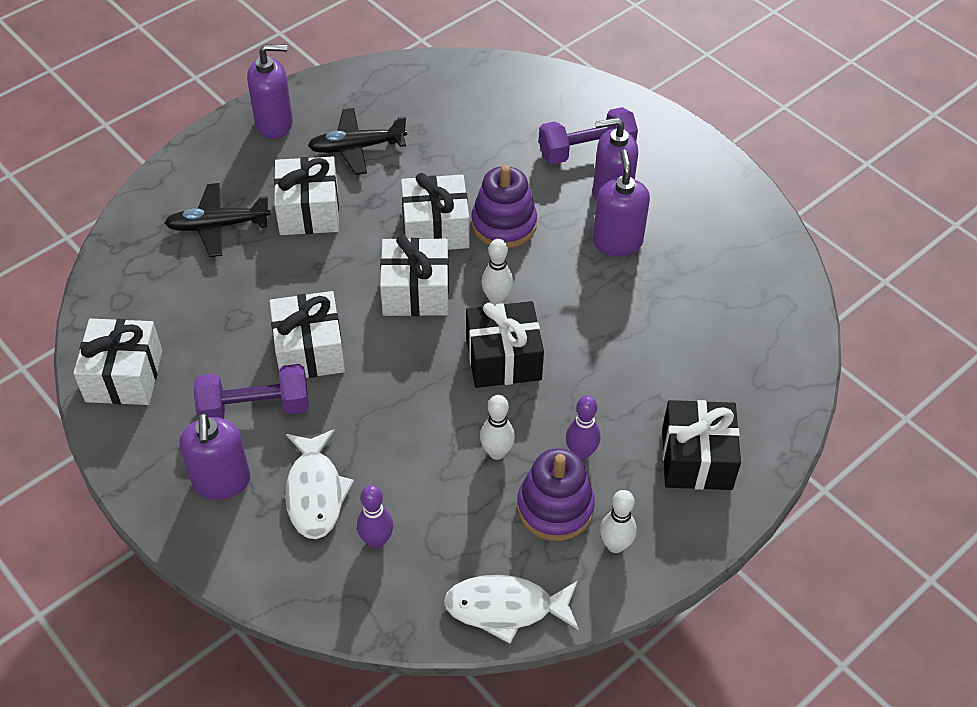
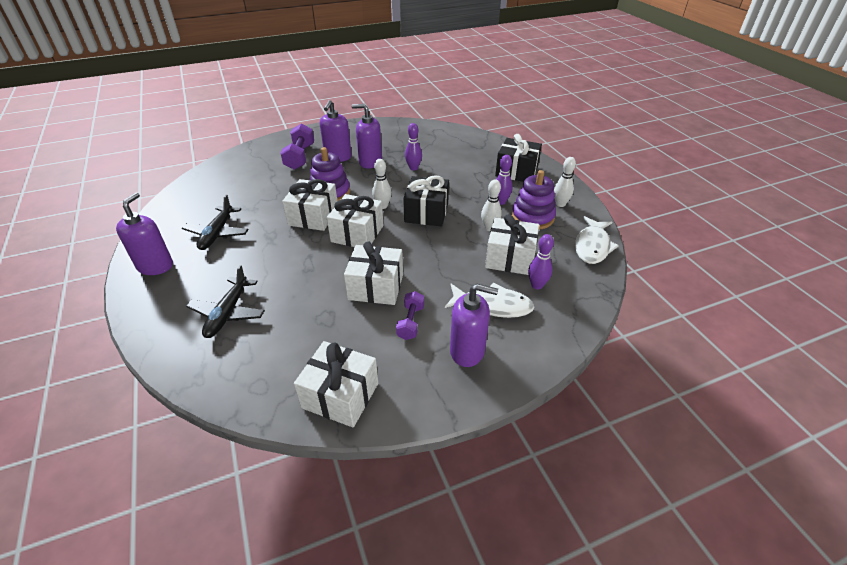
camera: 70 degrees left, 10 degrees down
(255, 408) = (410, 322): purple dumbbell -> purple dumbbell, size x0.62
(309, 211) = (254, 265): white gift -> white gift (510, 258)
(628, 305) = (413, 168): none -> purple bowling pin

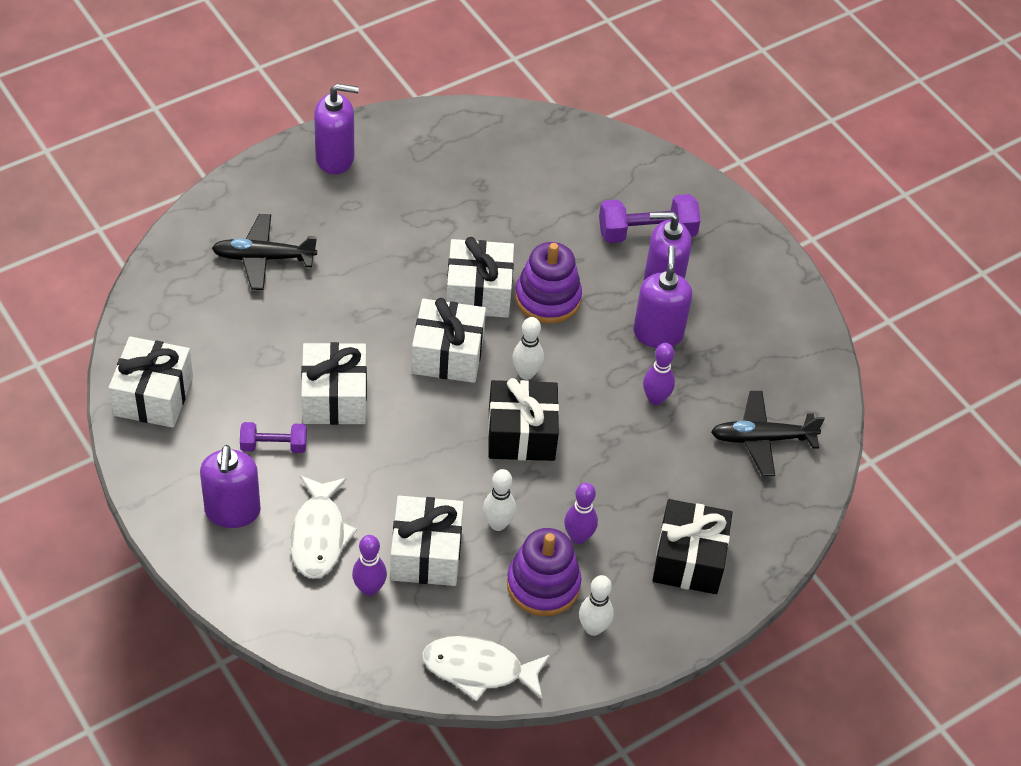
camera: 75 degrees right, 10 degrees up
(217, 233) = (414, 196): black plane -> black plane (762, 439)

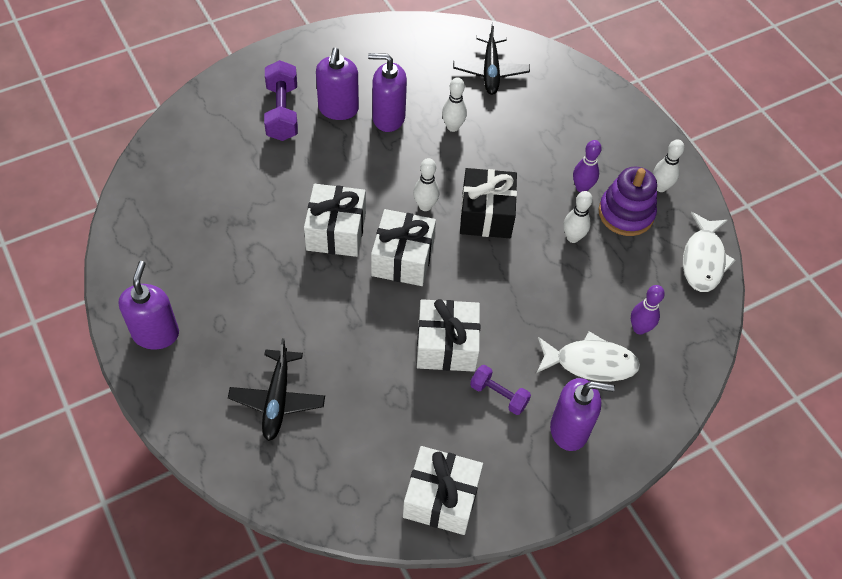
camera: 85 degrees left, 5 degrees up
(274, 445) = (498, 395): purple dumbbell -> purple dumbbell turned 60 degrees counterclockwise
(426, 554) = (603, 287): white gift -> none
(547, 298) = (346, 184): purple stacking toy -> none
(655, 399) = (453, 127): purple bowling pin -> white bowling pin
(689, 559) = (597, 125): black gift -> none

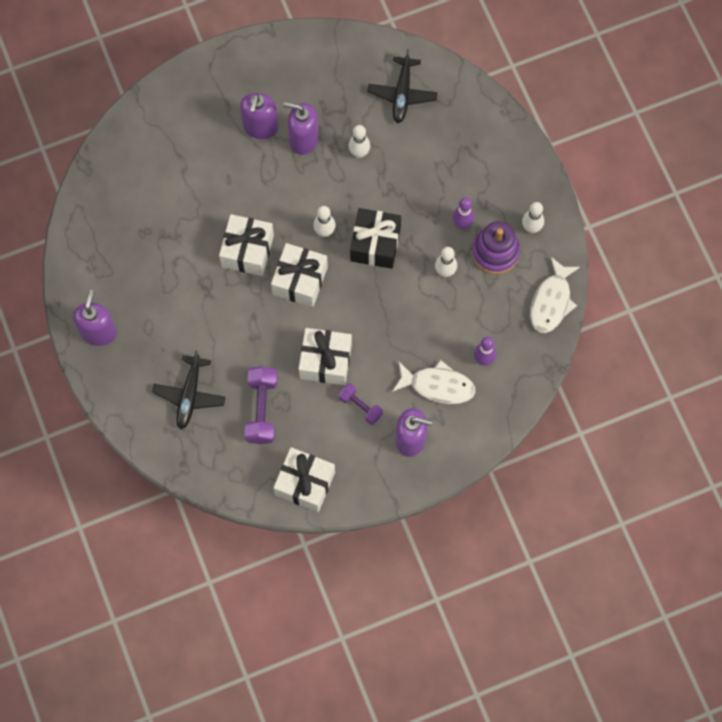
camera: 10 degrees right, 15 degrees up
(282, 112) = (211, 127): purple dumbbell -> purple dumbbell (262, 409)

